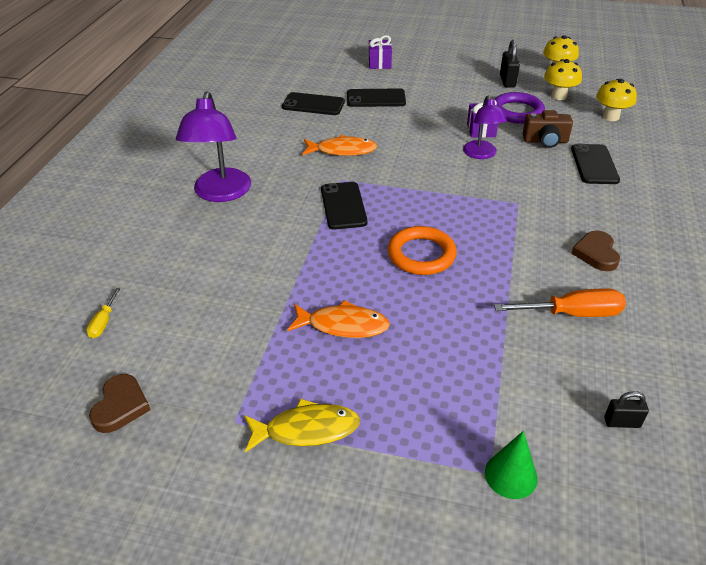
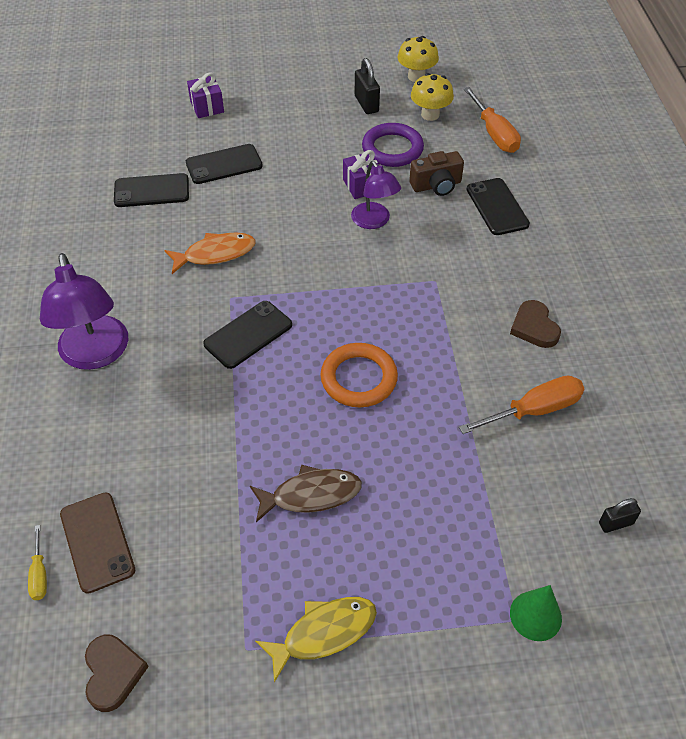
camera: 20 degrees left, 10 degrees up
(157, 312) = (97, 542): none -> brown phone
(343, 206) = (248, 334): black phone -> black phone turned 75 degrees clockwise
(343, 325) = (311, 495): orange fish -> brown fish
(610, 117) = (494, 134): yellow mushroom -> orange screwdriver

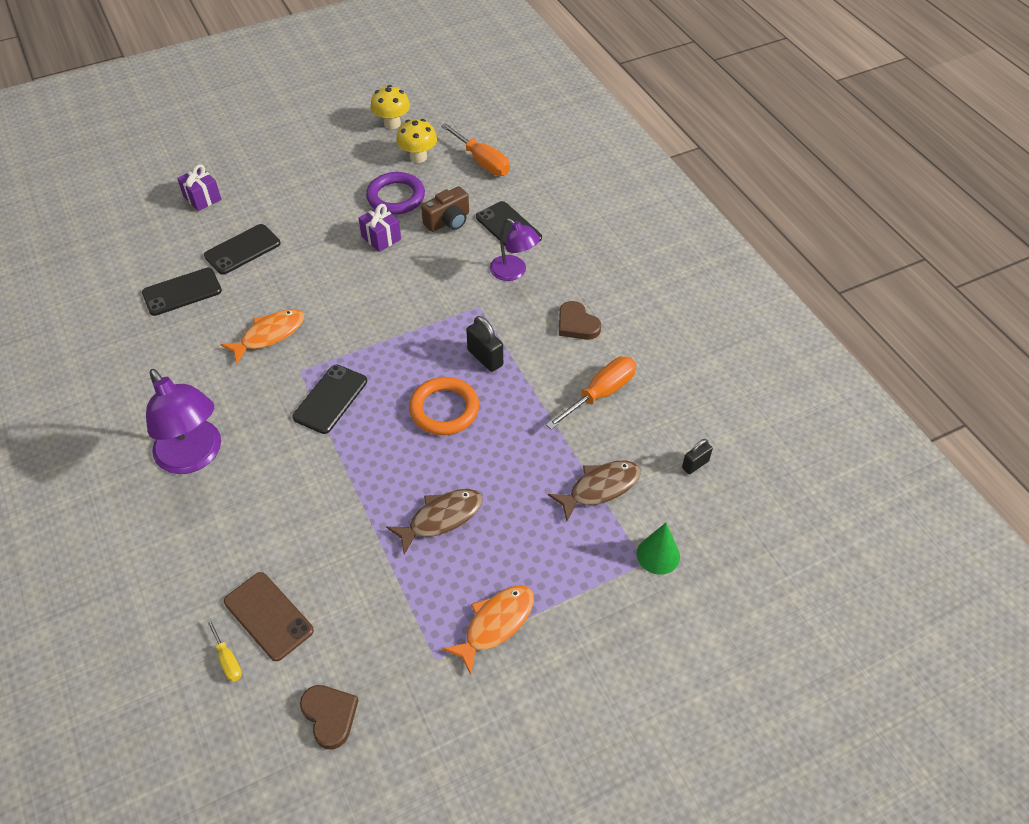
camera: 20 degrees left, 0 degrees up
(324, 633) = (495, 624): yellow fish -> orange fish
(366, 104) = (355, 160): black padlock -> black padlock (485, 358)
(374, 221) = (405, 268): purple lamp -> purple lamp (513, 272)
(496, 516) = (600, 488): none -> brown fish

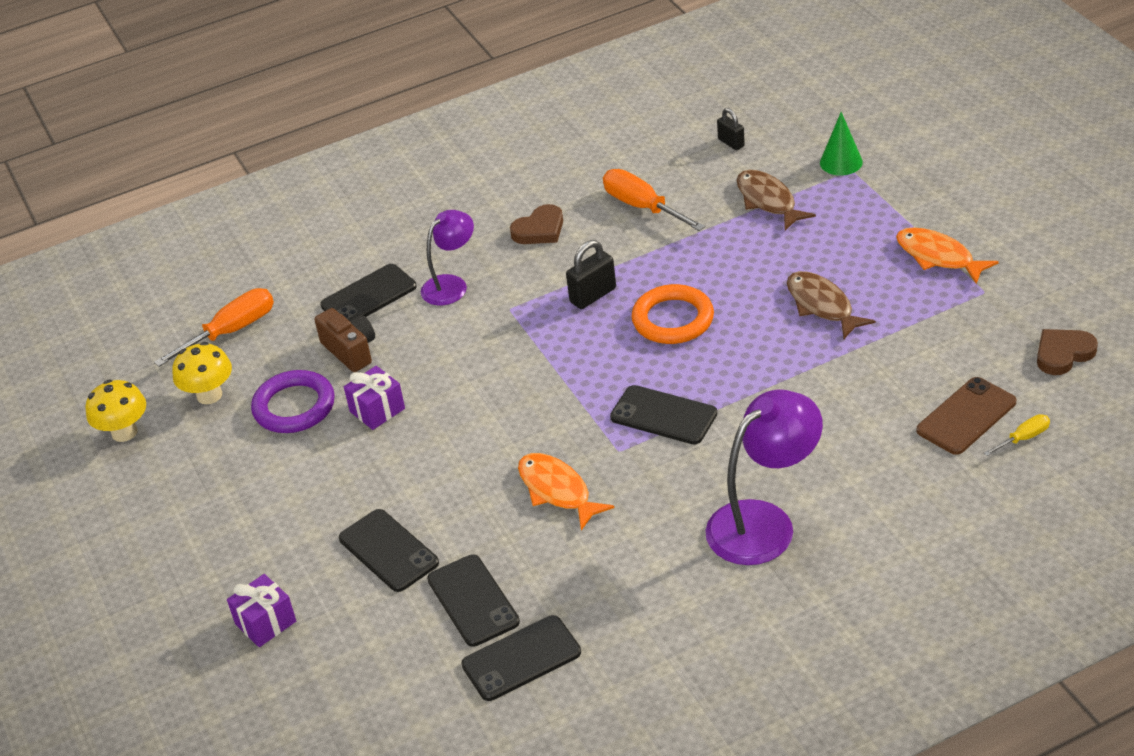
camera: 85 degrees left, 10 degrees down
(122, 317) = (521, 658): none -> black phone

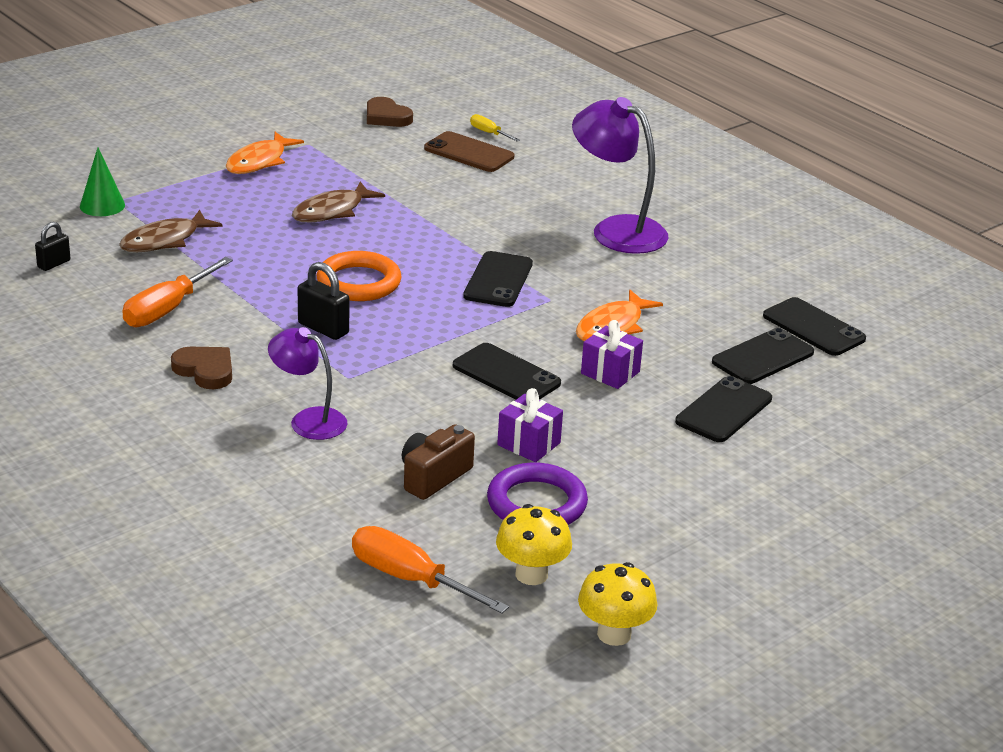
camera: 110 degrees left, 10 degrees down
(265, 623) = (846, 470): purple gift -> purple gift (610, 373)
(369, 296) = (332, 477): black phone -> black phone (506, 374)

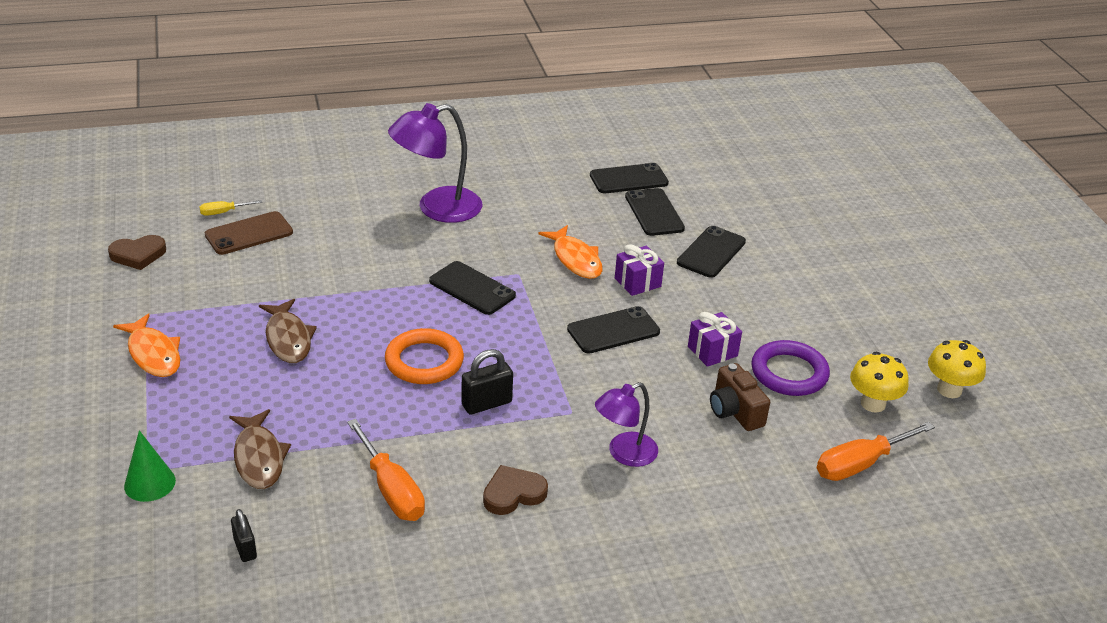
camera: 65 degrees left, 5 degrees up
(724, 410) = (711, 252): black phone -> black phone turned 60 degrees clockwise

